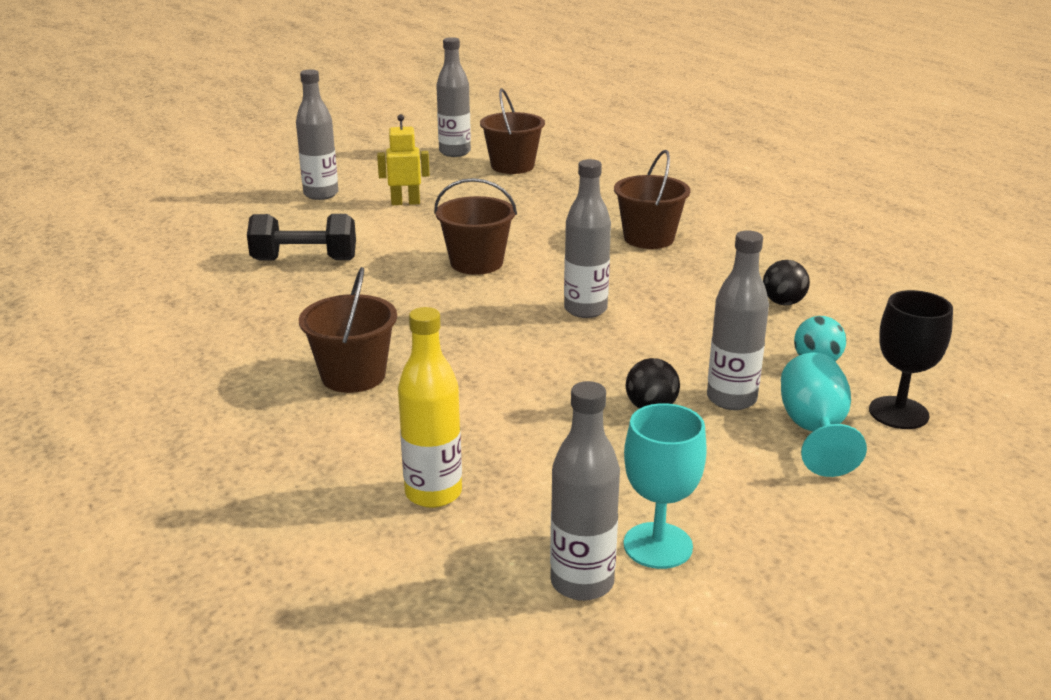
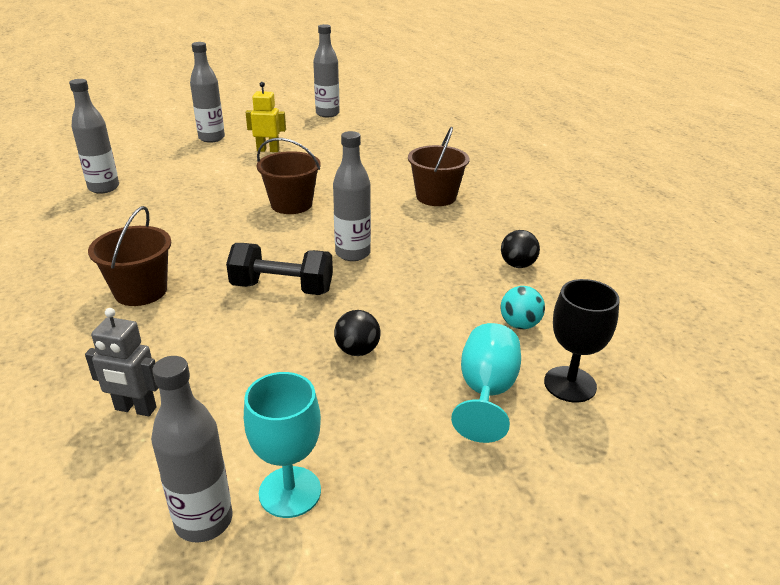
camera: 10 degrees right, 5 degrees up
(304, 260) = (167, 189): black dumbbell -> black dumbbell (282, 288)
(433, 493) = (135, 409): yellow bottle -> grey robot
(512, 166) = (364, 128): brown bucket -> none
(731, 399) = (429, 351): grey bottle -> grey bottle (104, 188)

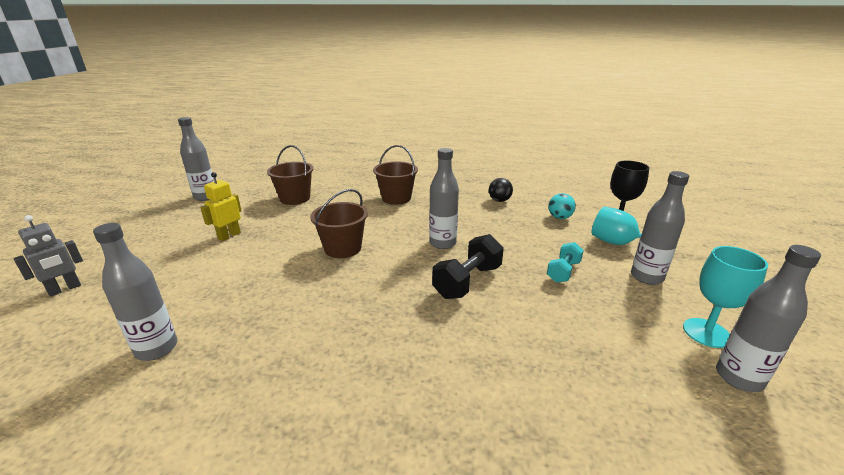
camera: 60 degrees left, 5 degrees down
(135, 409) = (604, 392): grey robot -> grey robot (65, 289)
(140, 291) = (416, 357): brown bucket -> brown bucket (295, 198)
(211, 138) = (152, 257): grey bottle -> grey bottle (646, 277)
(357, 350) = (563, 271): black ball -> turquoise dumbbell

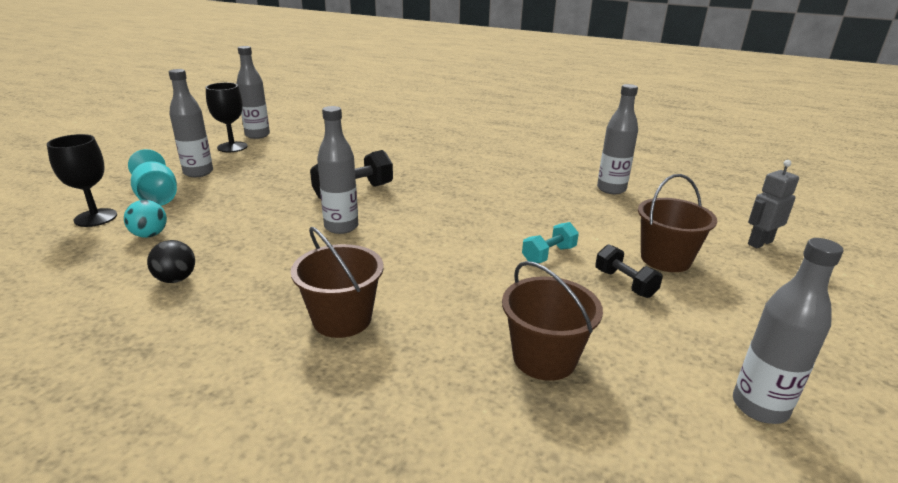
camera: 165 degrees left, 0 degrees up
(229, 236) = (624, 283): yellow robot -> black dumbbell
(343, 248) = (463, 240): brown bucket -> brown bucket (665, 259)
(563, 271) = (259, 185): turquoise dumbbell -> turquoise dumbbell (549, 255)
(706, 333) = (232, 147): turquoise goblet -> black goblet

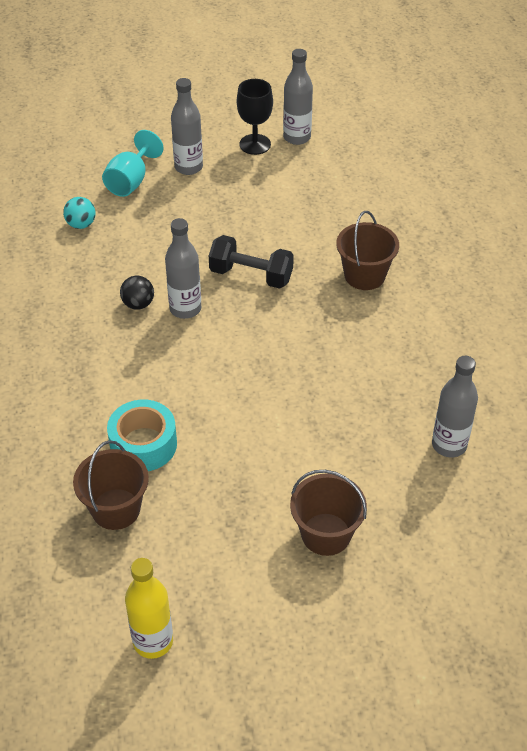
camera: 55 degrees right, 20 degrees up
(95, 218) = (76, 181): black goblet -> none
(176, 279) = (47, 280): black ball -> black ball (138, 304)
(342, 319) = (74, 387): brown bucket -> brown bucket (364, 275)
(473, 307) = (143, 444): none -> turquoise tape
(549, 255) = (259, 454): turquoise dumbbell -> none
(624, 283) = (256, 519): black dumbbell -> none
(759, 243) = (432, 598): grey robot -> none
(759, 407) = (153, 641): grey bottle -> yellow bottle

